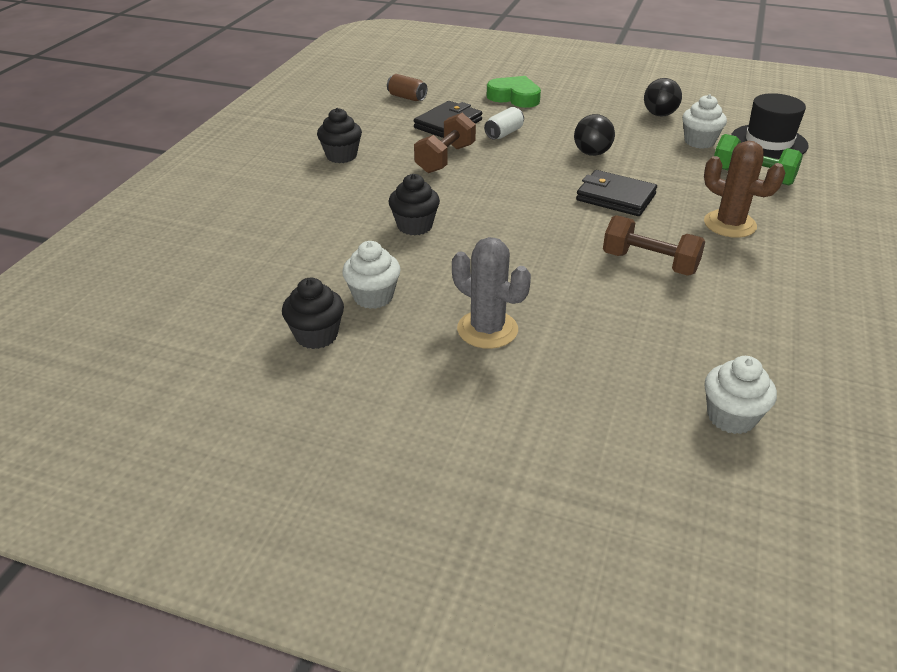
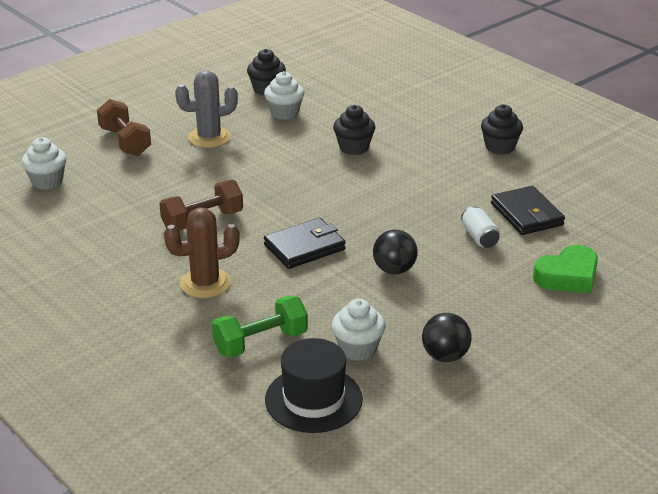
camera: 120 degrees right, 5 degrees down
(407, 97) = (613, 211): brown can -> none
(445, 159) = (452, 191): brown dumbbell -> brown dumbbell (125, 142)

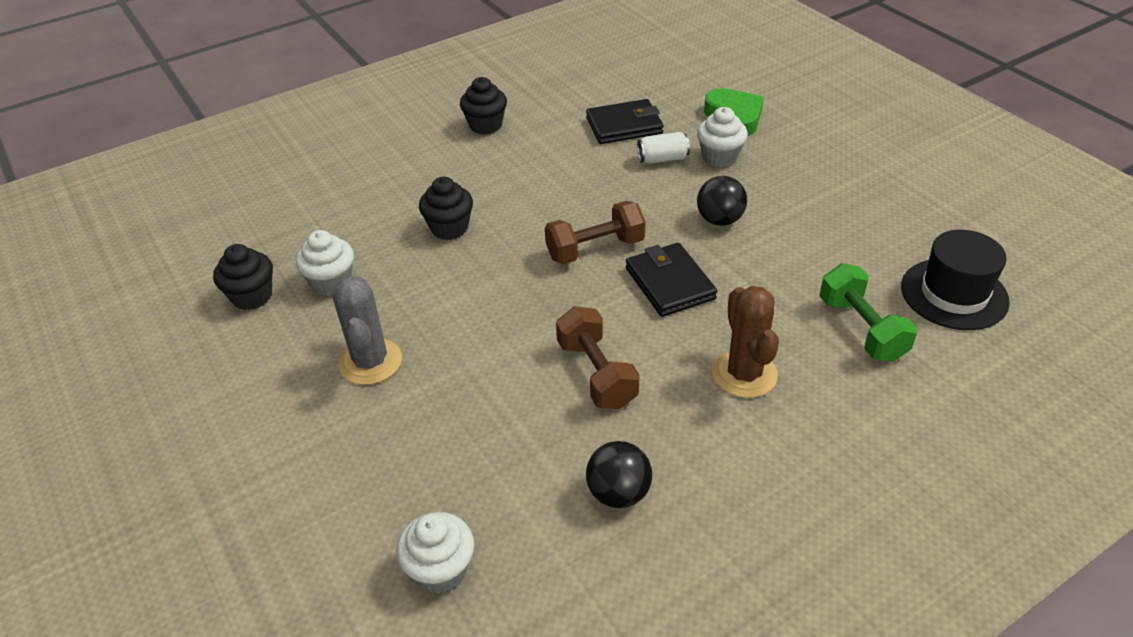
camera: 80 degrees left, 10 degrees up
(125, 142) = (343, 464): brown dumbbell -> brown dumbbell (595, 249)
(358, 349) = (864, 257): white cupcake -> white cupcake (719, 157)
(445, 356) = (868, 202): black ball -> black ball (618, 493)

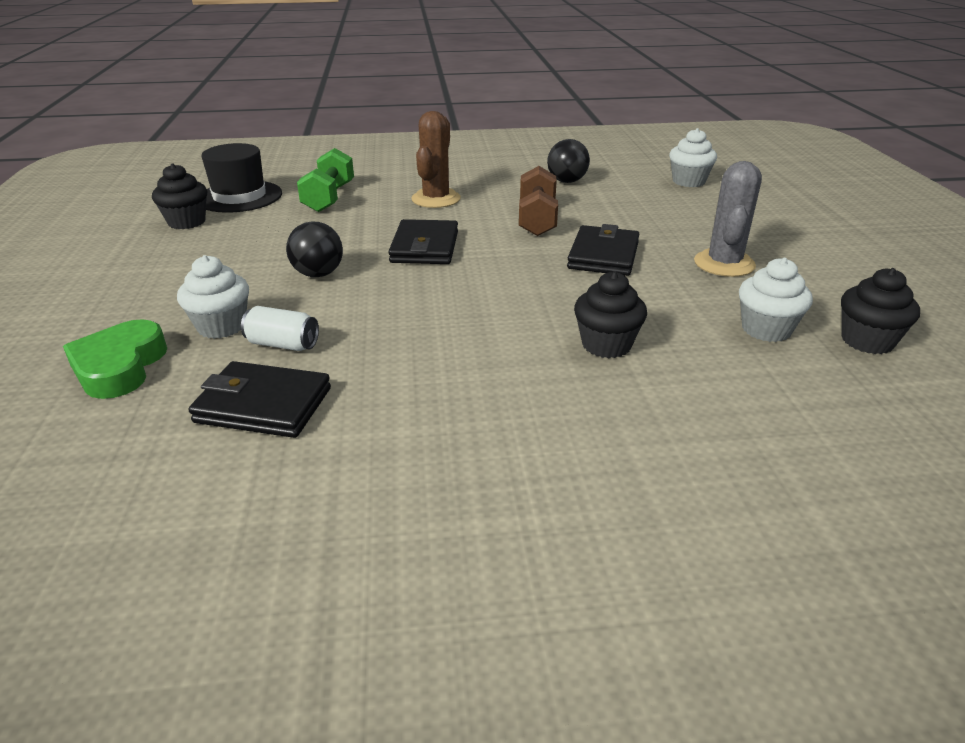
camera: 155 degrees left, 10 degrees down
(485, 125) = (463, 487): black cupcake -> black cupcake (187, 222)
(494, 332) = (603, 255): none -> black wallet
(595, 249) = (461, 284): brown dumbbell -> none

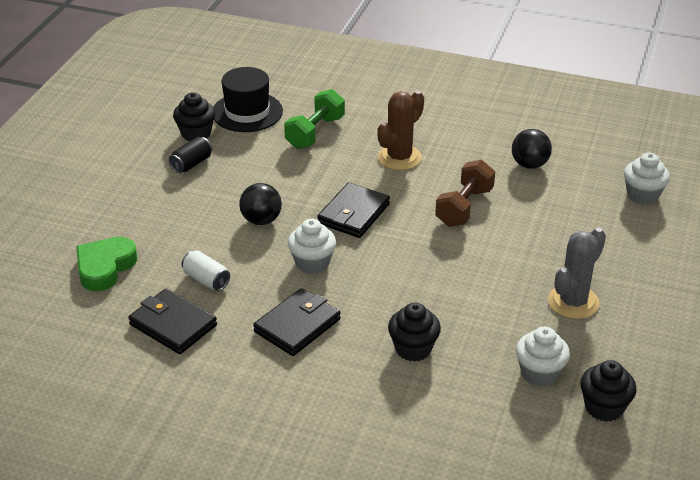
camera: 25 degrees right, 5 degrees up
(195, 246) = (191, 164): none -> black can
(221, 326) = (176, 252): white cupcake -> white cupcake (312, 263)
(603, 255) = (484, 264): black wallet -> black wallet (297, 325)

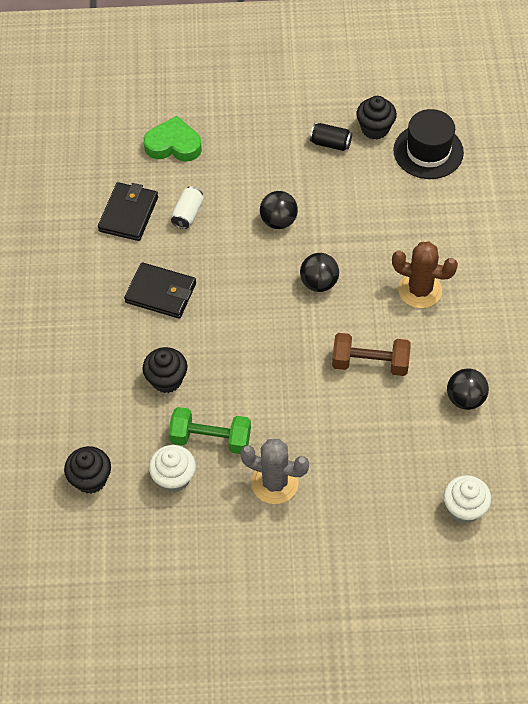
camera: 70 degrees right, 20 degrees up
(312, 263) = (240, 276): white cupcake -> none
(315, 132) = (424, 213): green dumbbell -> green dumbbell (210, 439)
(353, 214) = (319, 283): black wallet -> black ball
(604, 407) = (152, 534): black cupcake -> black cupcake (91, 479)

